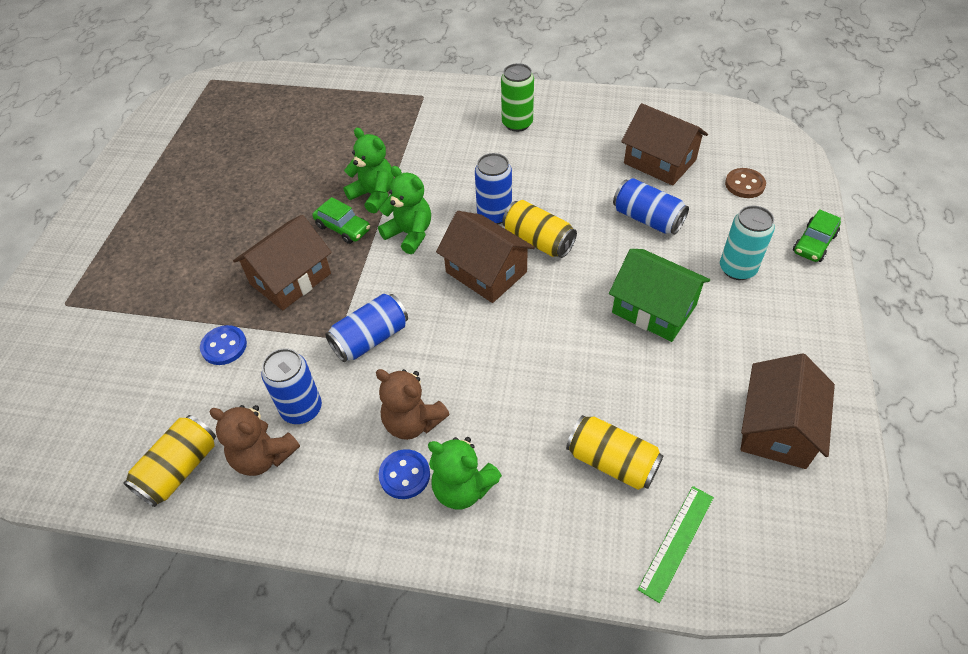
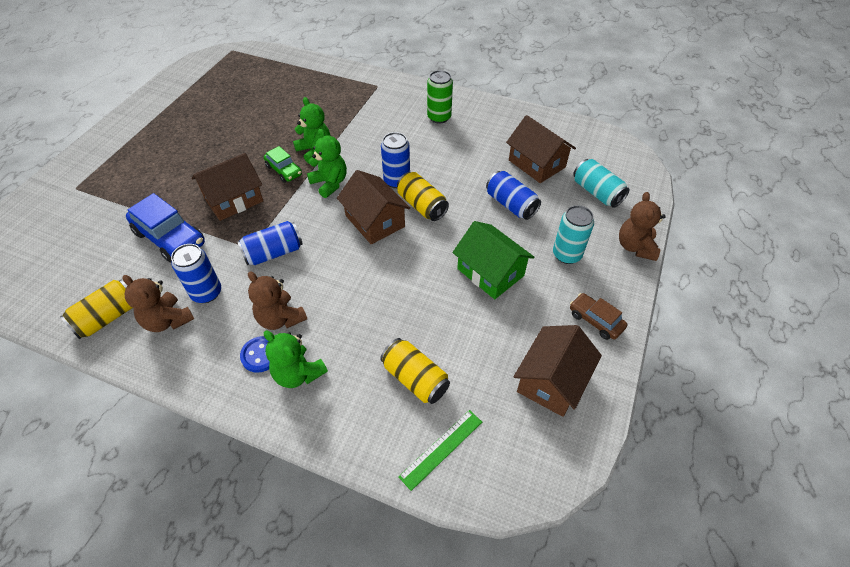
camera: 10 degrees right, 0 degrees up
(224, 346) = (170, 238): blue button -> blue car
(744, 184) = (597, 192): brown button -> turquoise can
(800, 343) = (595, 320): none -> brown car
(814, 243) = (635, 247): green car -> brown teddy bear

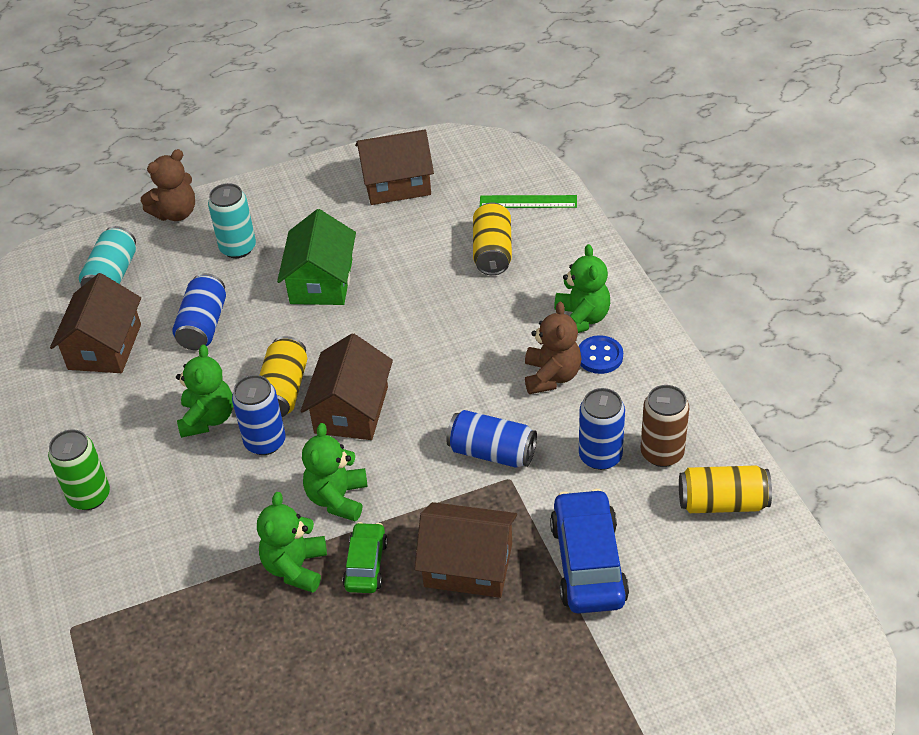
camera: 130 degrees left, 5 degrees down
(167, 320) = (662, 453): brown teddy bear -> brown can
(438, 171) = (208, 418): none -> green teddy bear
(595, 320) = (303, 192): brown car -> none

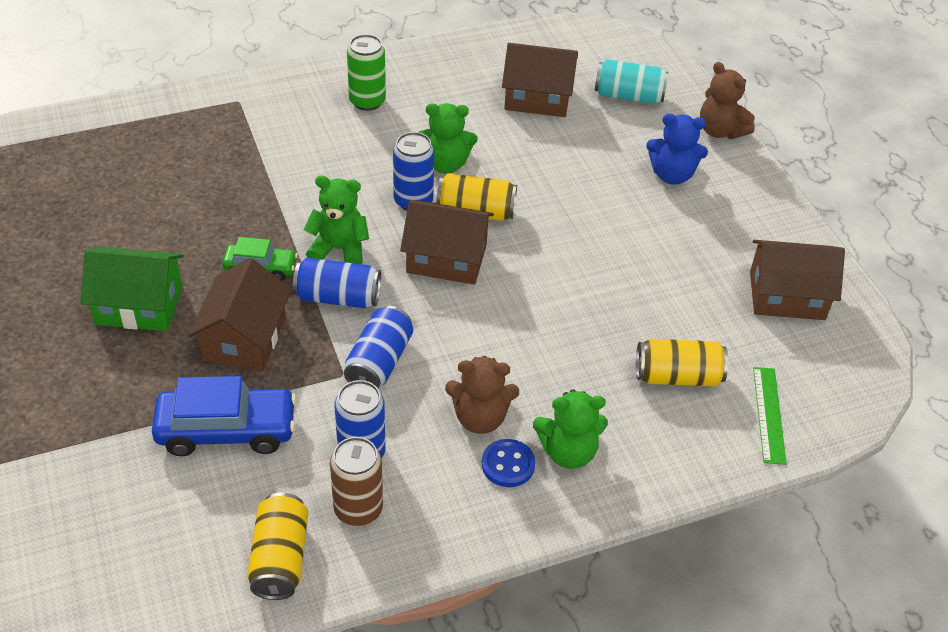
camera: 85 degrees right, 0 degrees up
(203, 325) = (563, 156): blue can -> blue can (338, 297)
(238, 248) = (672, 175): turquoise can -> blue teddy bear
(295, 567) = (268, 223): green teddy bear -> none
(321, 281) = (625, 235): green house -> green house (139, 305)
(396, 184) = (787, 295): brown house -> brown house turned 75 degrees counterclockwise

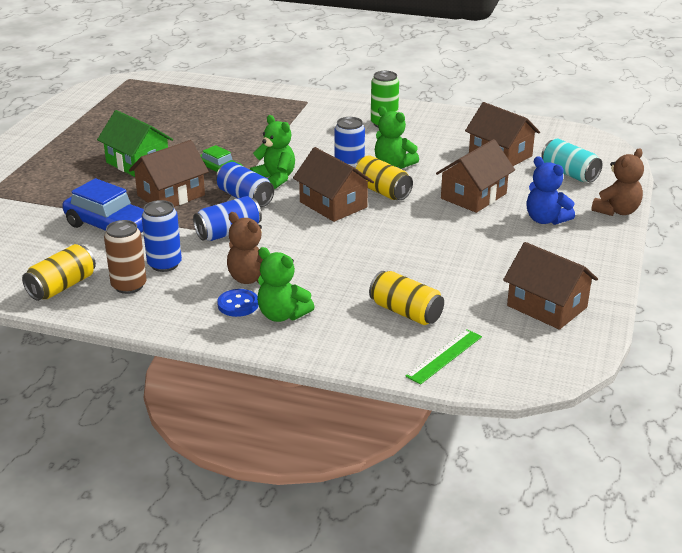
camera: 40 degrees right, 15 degrees down
(573, 173) = (473, 196): none -> brown house
(720, 131) = (617, 211): brown teddy bear -> brown teddy bear turned 135 degrees counterclockwise

